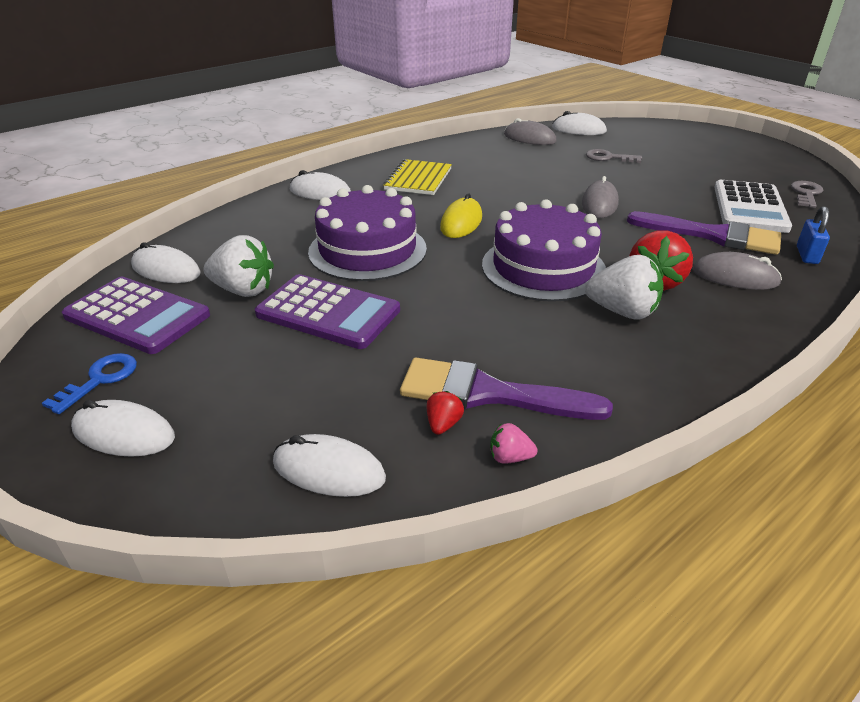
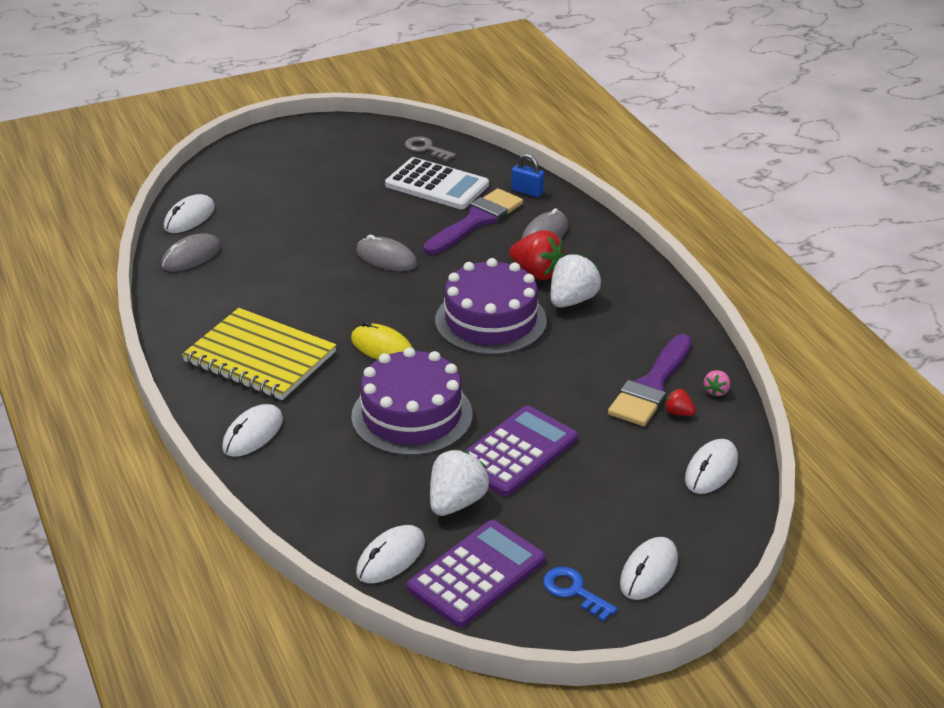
camera: 75 degrees left, 0 degrees up
(418, 179) = (260, 357): yellow notebook -> yellow notebook, size x1.51
(608, 157) = (282, 222): grey key -> none

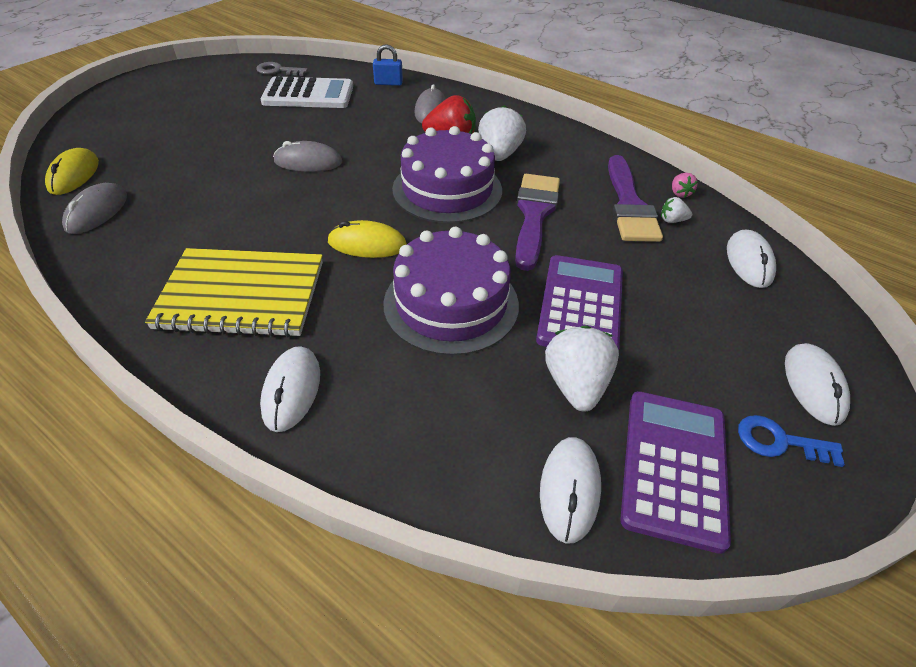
camera: 30 degrees left, 10 degrees up
(189, 217) = (74, 175): white mouse -> yellow mouse
(476, 221) = (365, 113): purple brush -> purple brush (534, 215)
(678, 413) = (672, 220): red strawberry -> white strawberry

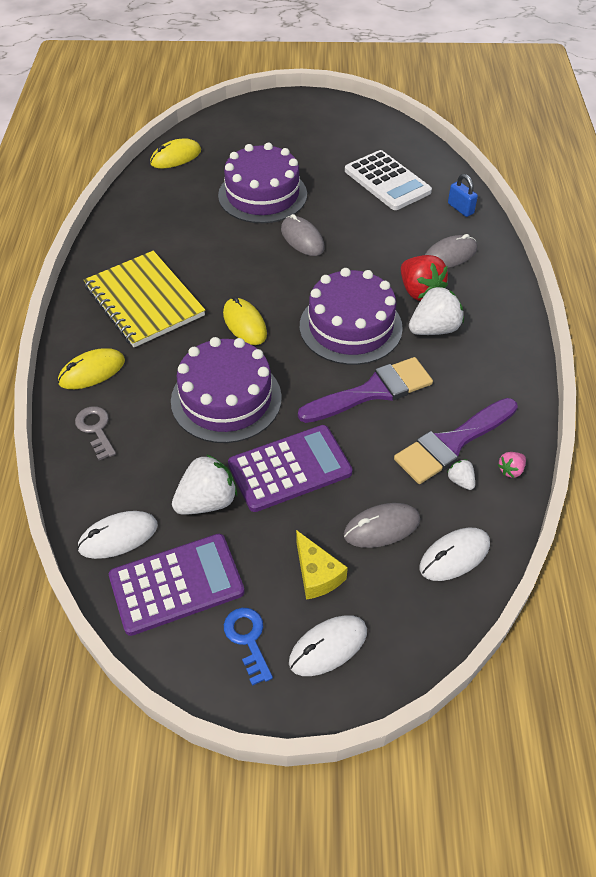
camera: 55 degrees right, 5 degrees up
(97, 212) = (154, 192): grey mouse -> grey mouse (381, 527)
(218, 154) = (262, 195): none -> purple cake
(278, 70) = (400, 145): grey key -> grey key (96, 429)
(291, 390) = (92, 371): white mouse -> yellow mouse
(722, 351) = (317, 574): none -> yellow cheese

